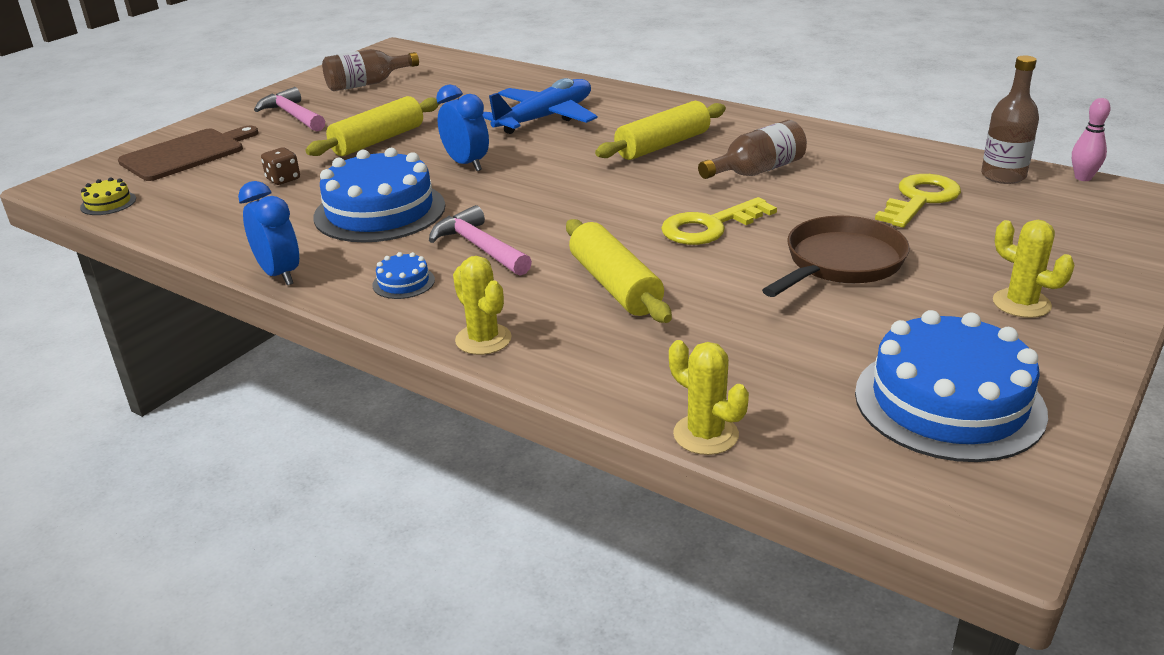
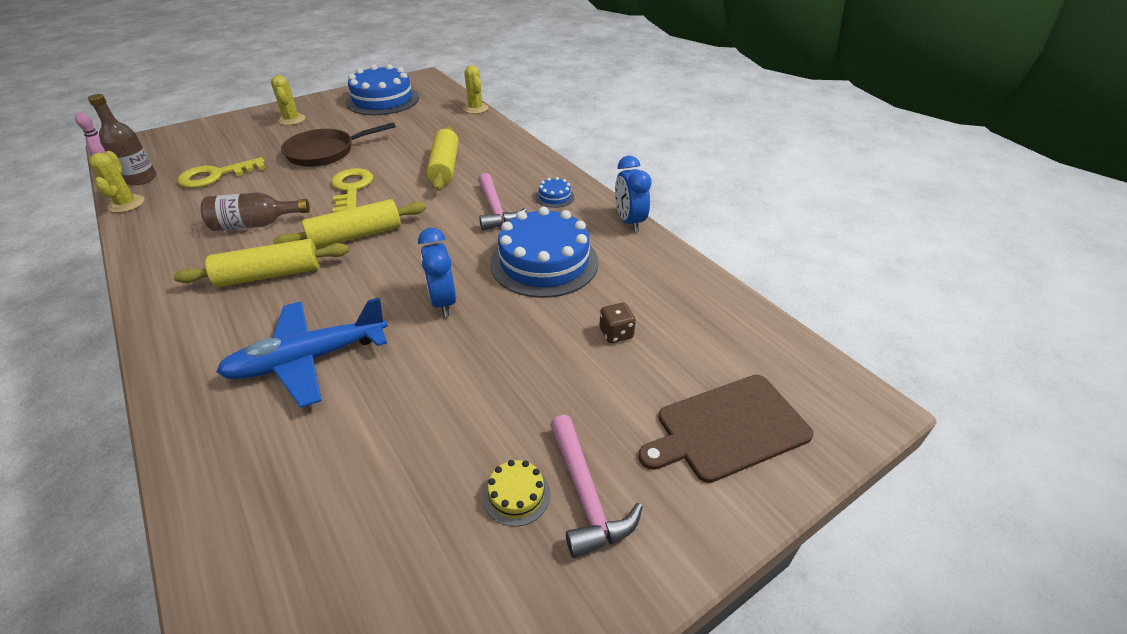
camera: 160 degrees left, 10 degrees up
(108, 203) = (789, 348): yellow cake -> yellow cake (516, 494)
(367, 84) = (442, 583): brown bottle -> none
(378, 140) = (502, 377): yellow rolling pin -> yellow rolling pin (356, 236)
(483, 339) = (531, 157): yellow cactus -> yellow cactus (126, 204)
(709, 226) = (351, 189): yellow key -> yellow key turned 90 degrees counterclockwise

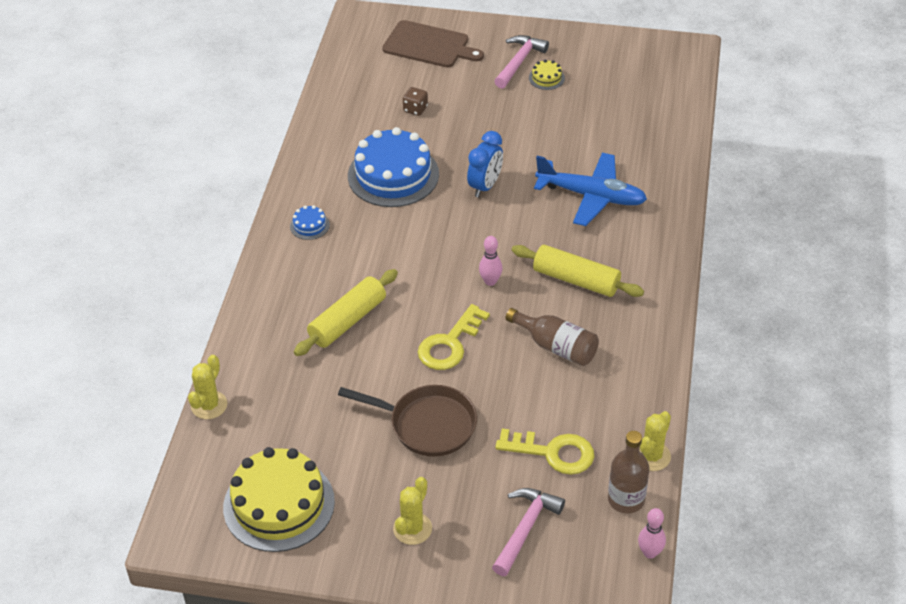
camera: 135 degrees left, 5 degrees up
(356, 236) = (490, 281): yellow rolling pin -> pink bowling pin
(383, 100) = (279, 504): blue cake -> yellow cake
(495, 210) = (367, 241): pink hammer -> pink hammer (525, 528)
(629, 222) = (295, 169): blue clock -> none

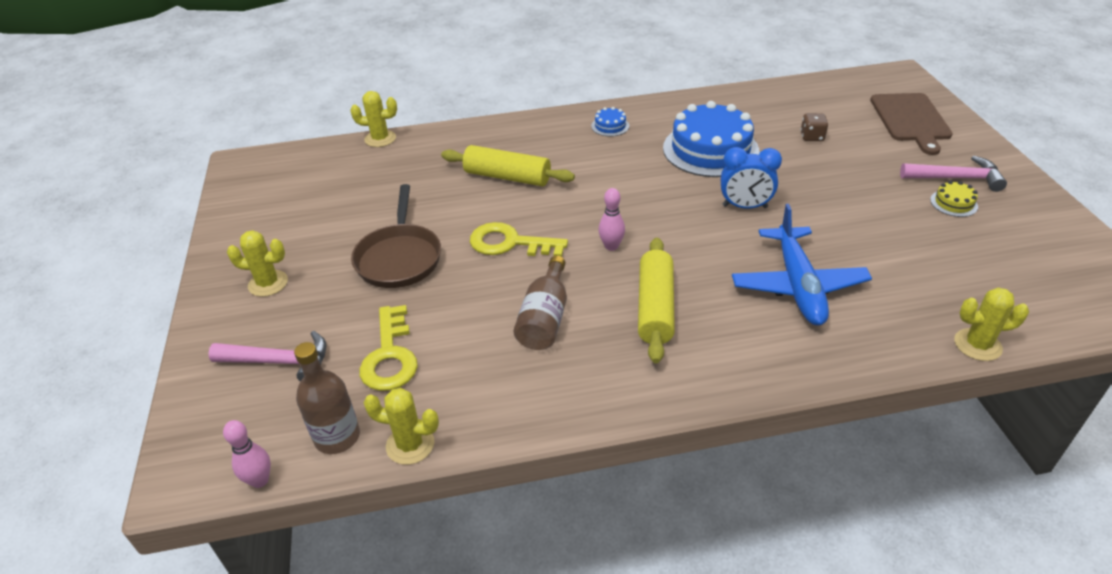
camera: 70 degrees right, 5 degrees down
(279, 504) = (283, 201): yellow cake -> none
(687, 140) = (977, 345): none -> yellow cactus

